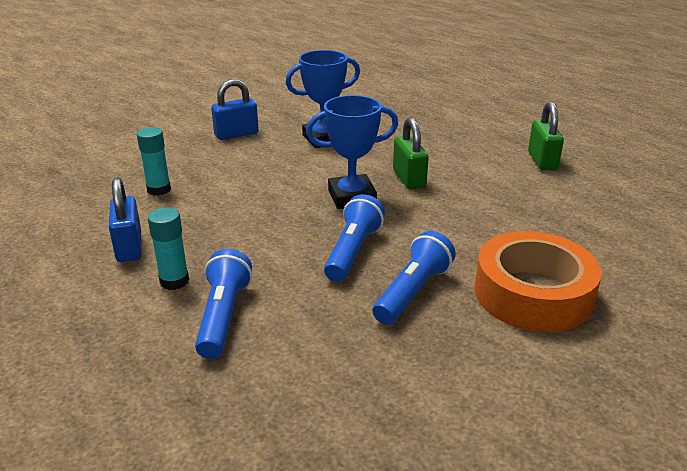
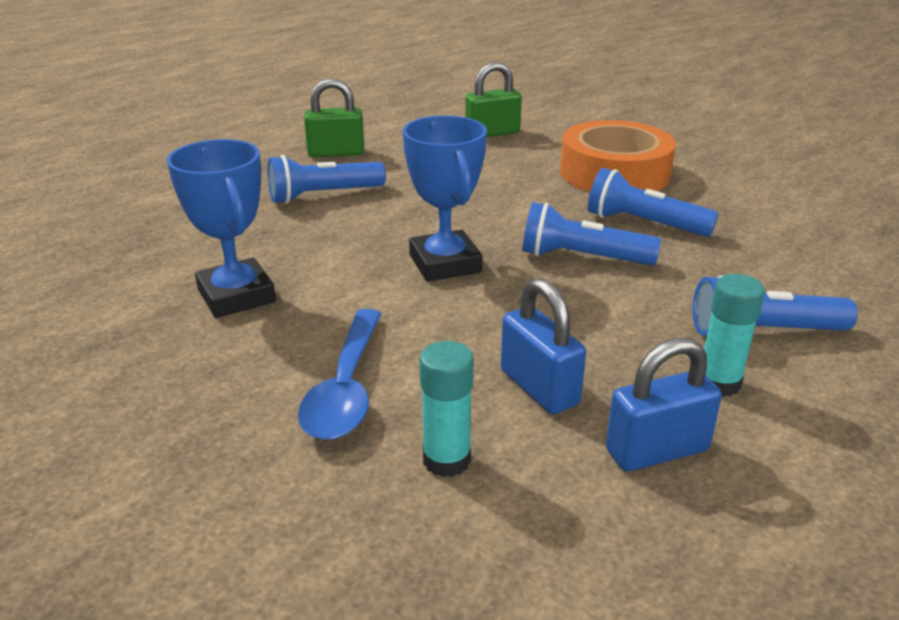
camera: 95 degrees left, 0 degrees up
(226, 167) = (346, 388): none -> blue spoon
(236, 134) = (188, 397): blue padlock -> blue padlock (539, 387)
(409, 179) = (387, 226): green padlock -> green padlock (492, 133)
(459, 158) = (323, 195): none -> blue flashlight

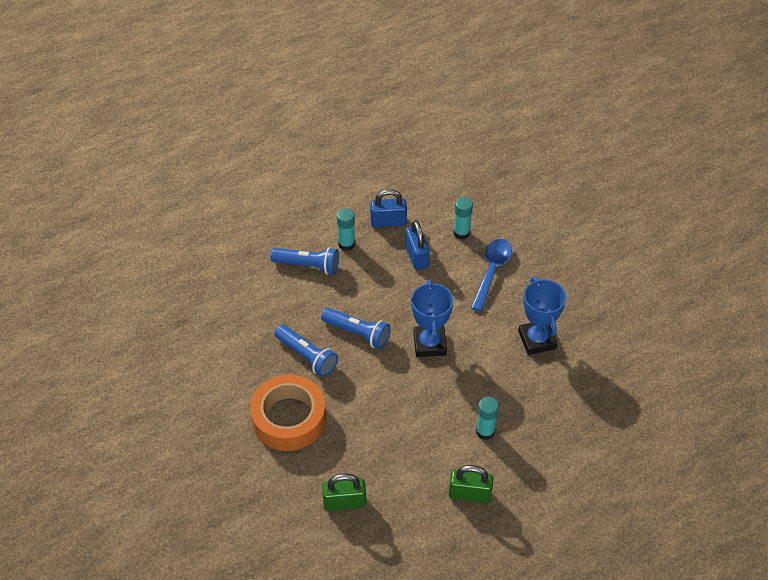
camera: 165 degrees left, 20 degrees up
(323, 195) = (485, 431): blue flashlight -> turquoise glue stick

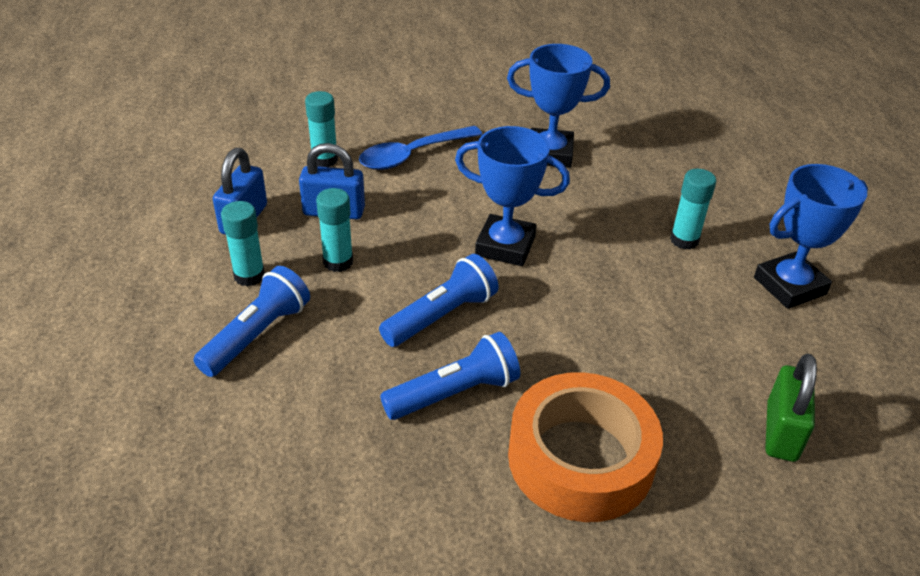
camera: 70 degrees left, 10 degrees down
(376, 275) = (338, 262): none -> turquoise glue stick
(469, 494) = (789, 286): green padlock -> blue trophy
(491, 271) = (412, 155): blue spoon -> blue spoon turned 75 degrees counterclockwise

